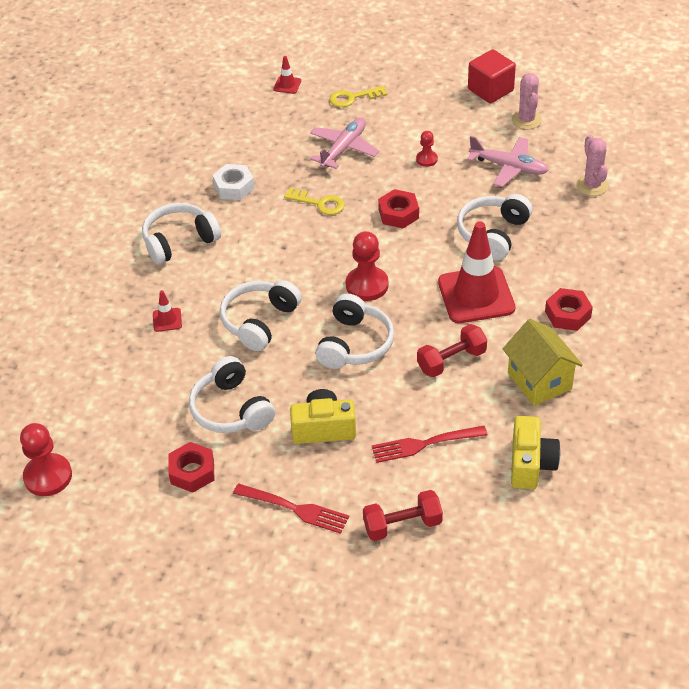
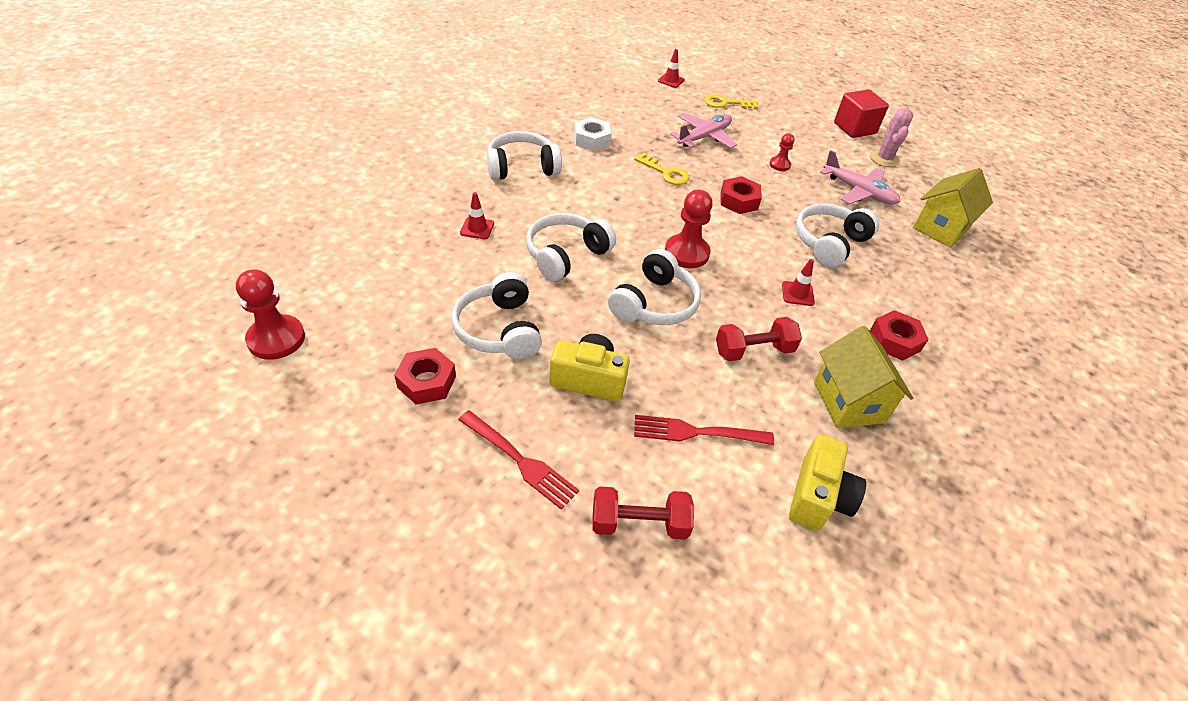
camera: 10 degrees right, 0 degrees up
(476, 295) = (797, 293): red traffic cone -> red traffic cone, size x0.42
(592, 185) = (940, 228): pink cactus -> yellow house

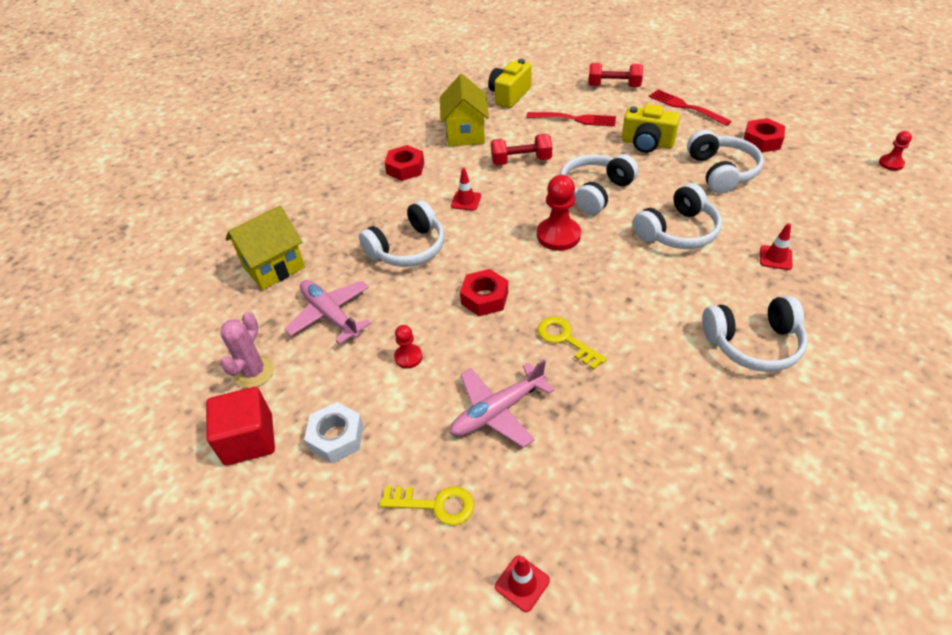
camera: 165 degrees left, 0 degrees up
(276, 339) = (891, 163): red pawn -> red pawn, size x0.55
(592, 140) = (666, 400): white nut -> white nut (336, 437)

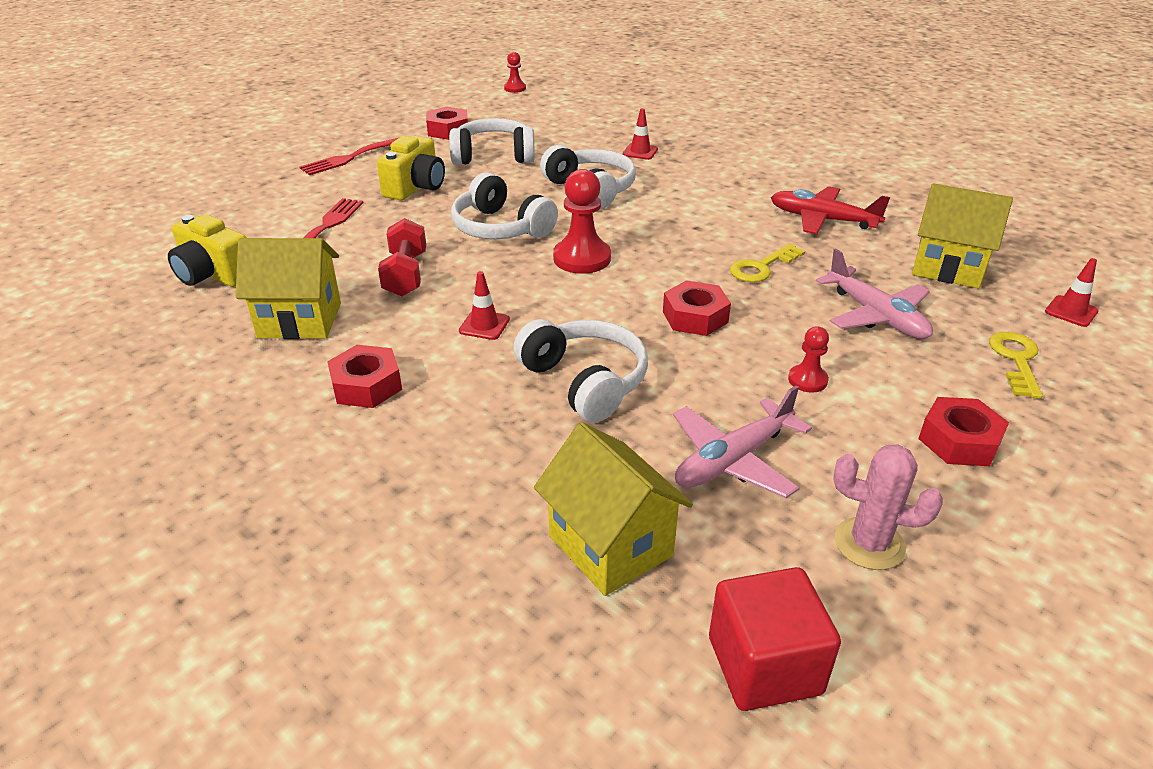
camera: 90 degrees left, 10 degrees down
(249, 439) = (998, 533): red cube -> red cube (764, 665)
(336, 437) = (959, 441): white nut -> red nut
(592, 485) = (947, 268): none -> yellow house
(614, 86) = (263, 193): red dumbbell -> none
(671, 391) = (822, 219): none -> red plane
(753, 344) = (755, 177): white headphones -> none

